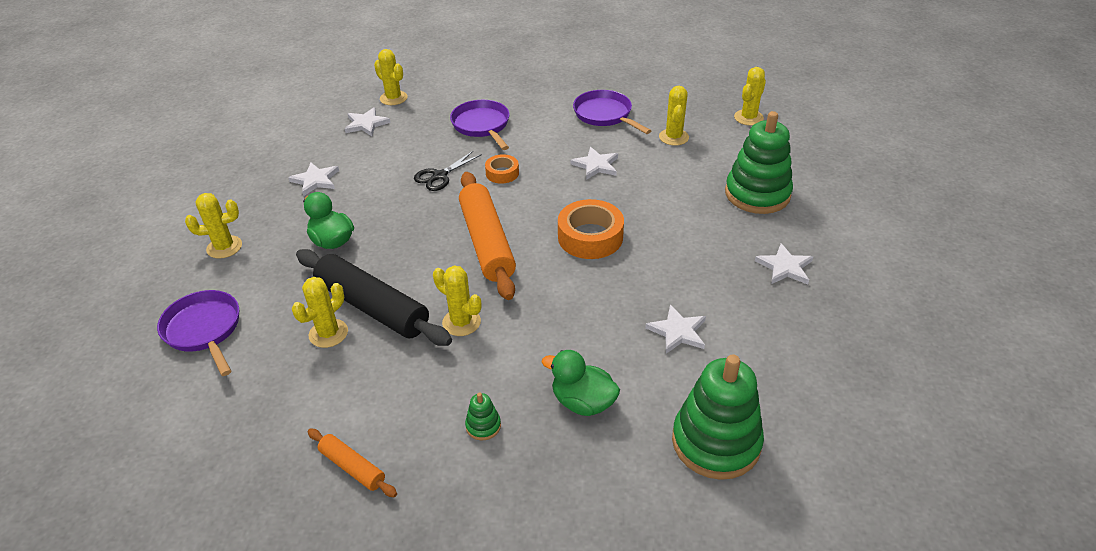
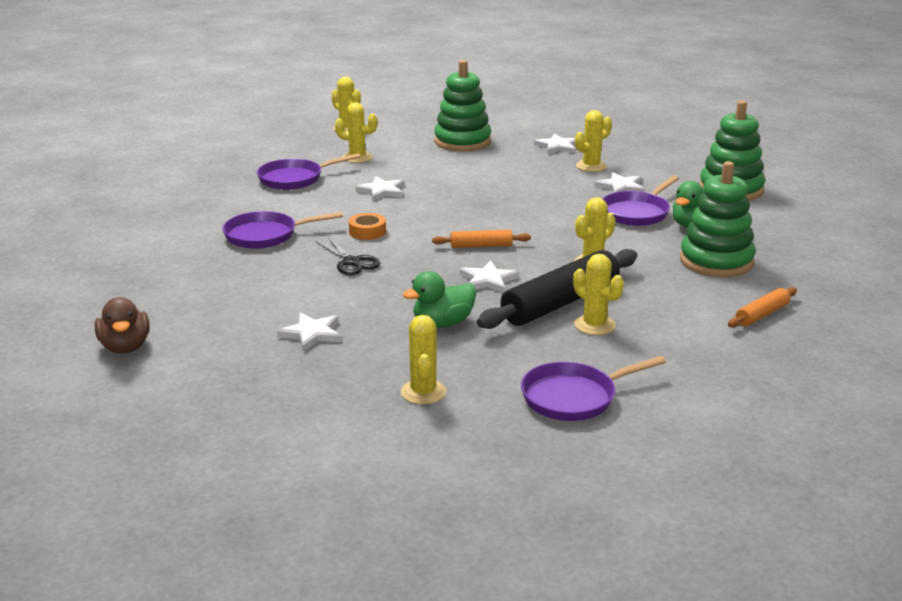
camera: 80 degrees left, 15 degrees down
(300, 111) = (125, 347): none -> brown duck
(366, 124) = (203, 301): white star -> white star (488, 280)
(393, 98) = (153, 282): yellow cactus -> yellow cactus (591, 166)
(483, 426) = (716, 261): green stacking toy -> green stacking toy, size x2.43
(487, 243) = (481, 246): orange rolling pin -> orange rolling pin, size x0.49
(590, 237) = (492, 204): orange tape -> none
(604, 350) = (637, 212): none -> purple pan

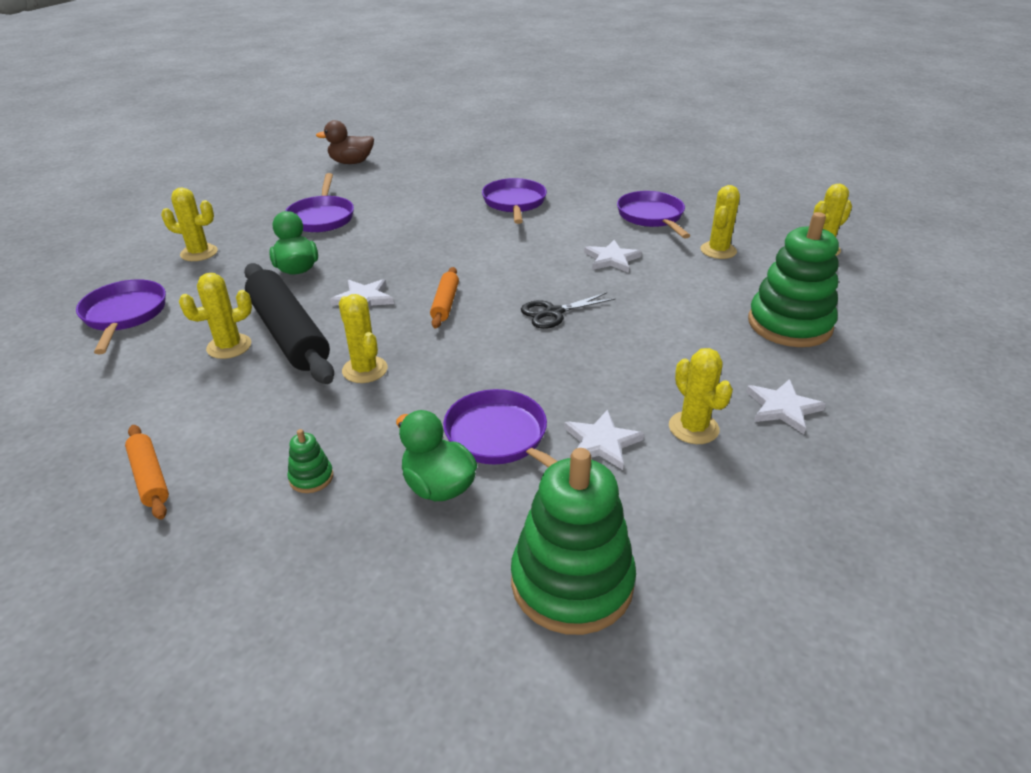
camera: 100 degrees right, 10 degrees up
(312, 334) = (322, 217): white star -> purple pan
(352, 262) = (440, 237): black scissors -> black scissors (553, 313)
(367, 232) = (506, 246): orange tape -> none
(716, 261) = (311, 477): green stacking toy -> green stacking toy, size x0.41

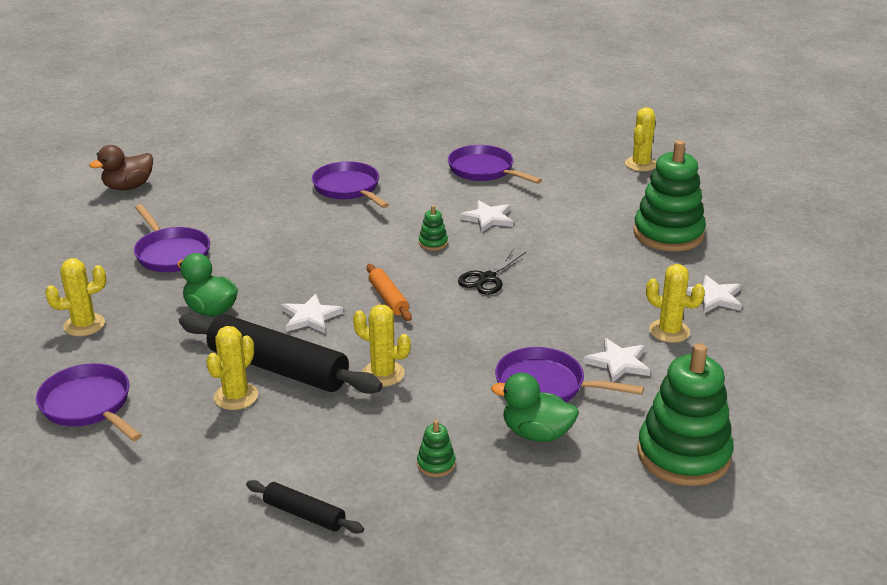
camera: 30 degrees left, 5 degrees down
(150, 477) = (304, 514): orange rolling pin -> black rolling pin
(537, 267) = (433, 243): none -> green stacking toy
(718, 250) = (565, 187): yellow cactus -> none

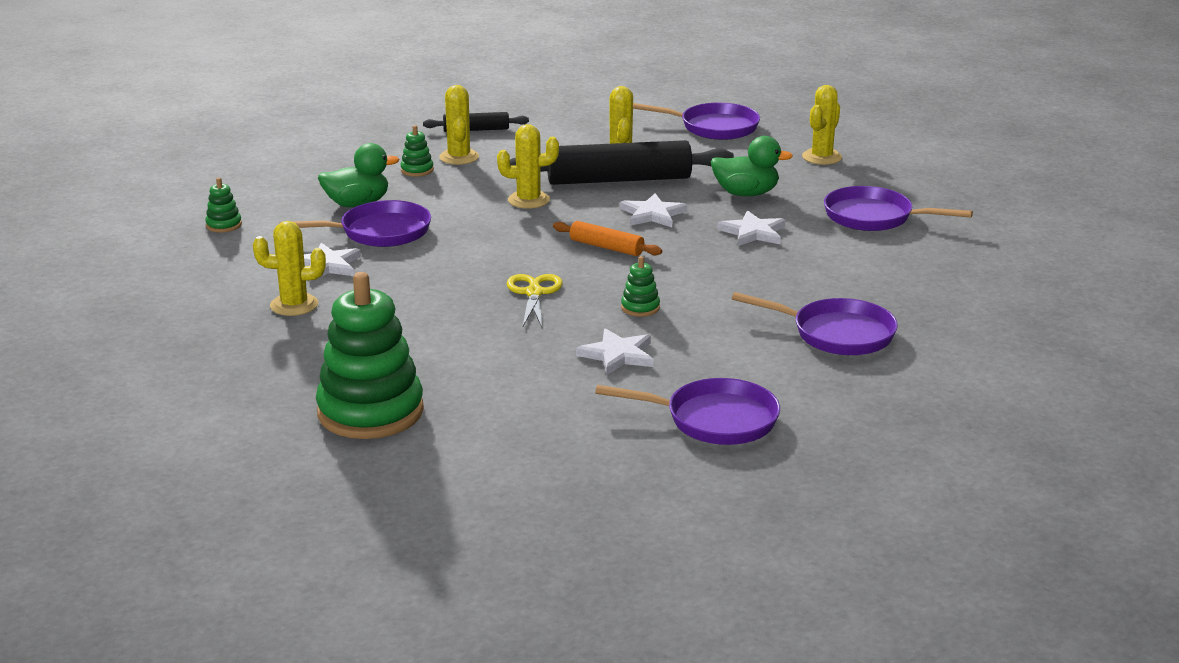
camera: 145 degrees right, 5 degrees down
(128, 187) = (1063, 254): brown duck -> none
(487, 279) = (534, 293): black scissors -> yellow scissors
(640, 164) = (501, 518): yellow cactus -> yellow cactus (459, 157)
(683, 455) = (224, 225): green stacking toy -> green stacking toy, size x0.41
(713, 297) = (264, 352): white star -> white star (753, 232)

